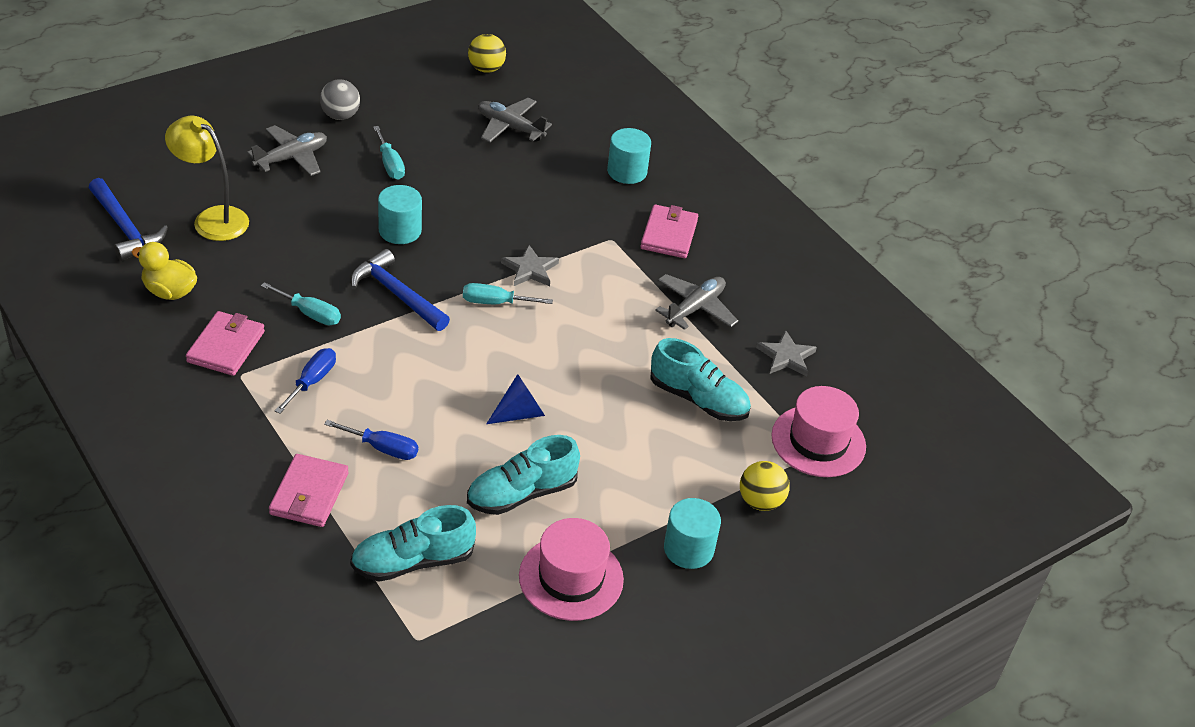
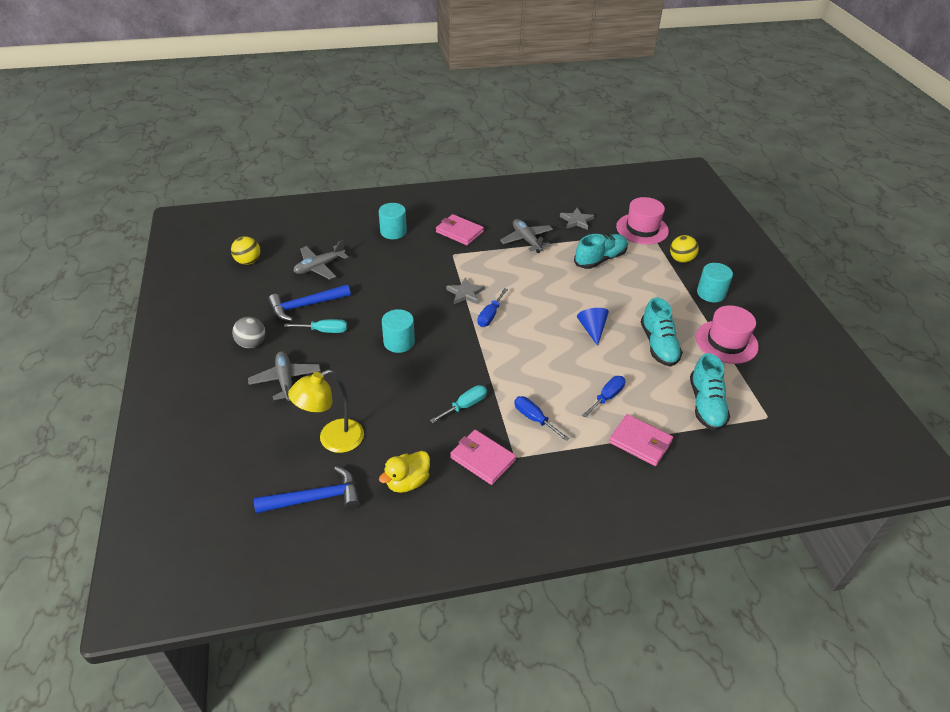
camera: 65 degrees left, 0 degrees up
(396, 294) = (463, 358): blue hammer -> blue hammer (305, 306)
(495, 302) = (490, 315): turquoise screwdriver -> blue screwdriver

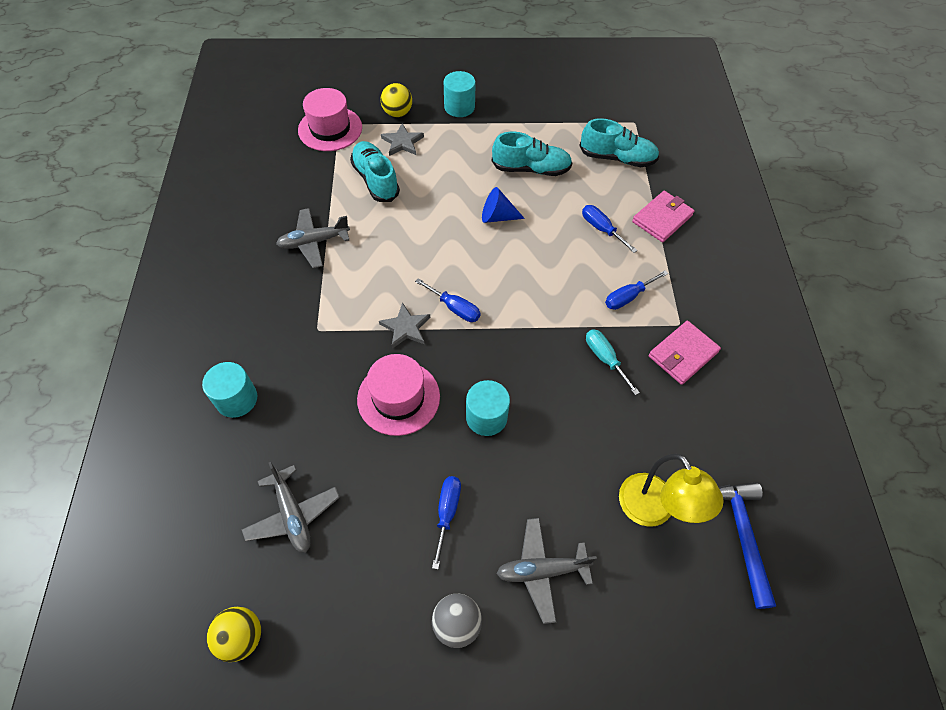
camera: 80 degrees left, 15 degrees up
(305, 306) = (384, 539): blue hammer -> none
(324, 331) = (447, 513): turquoise screwdriver -> blue screwdriver
(407, 482) = (715, 432): yellow duck -> none
(459, 232) = (268, 314): pink wallet -> none
(576, 220) = (290, 183): grey star -> grey star (402, 142)
(726, 342) = (534, 118): pink hat -> pink hat (398, 398)

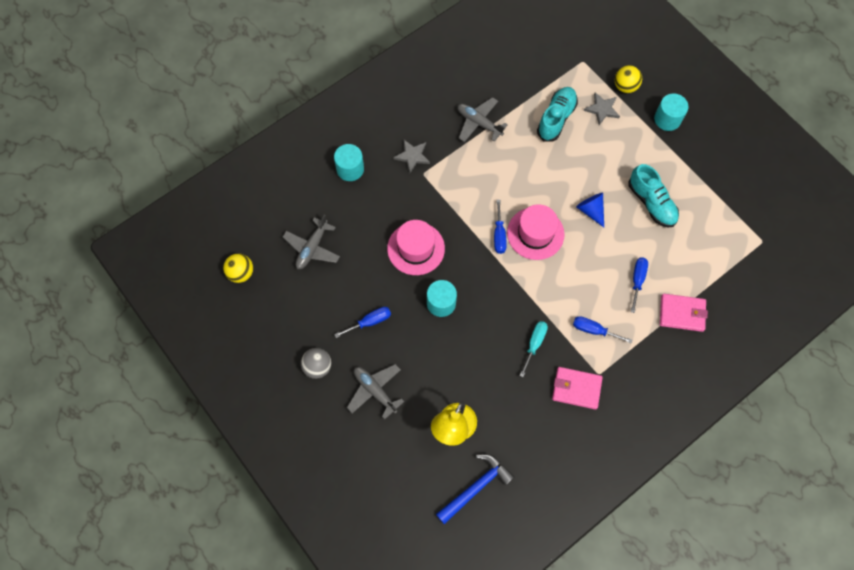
camera: 55 degrees right, 10 degrees up
(330, 129) = (574, 59): pink hat -> pink hat (535, 233)
(406, 328) = (463, 218): grey star -> grey star (412, 156)
(617, 158) = (714, 251): turquoise shoe -> none

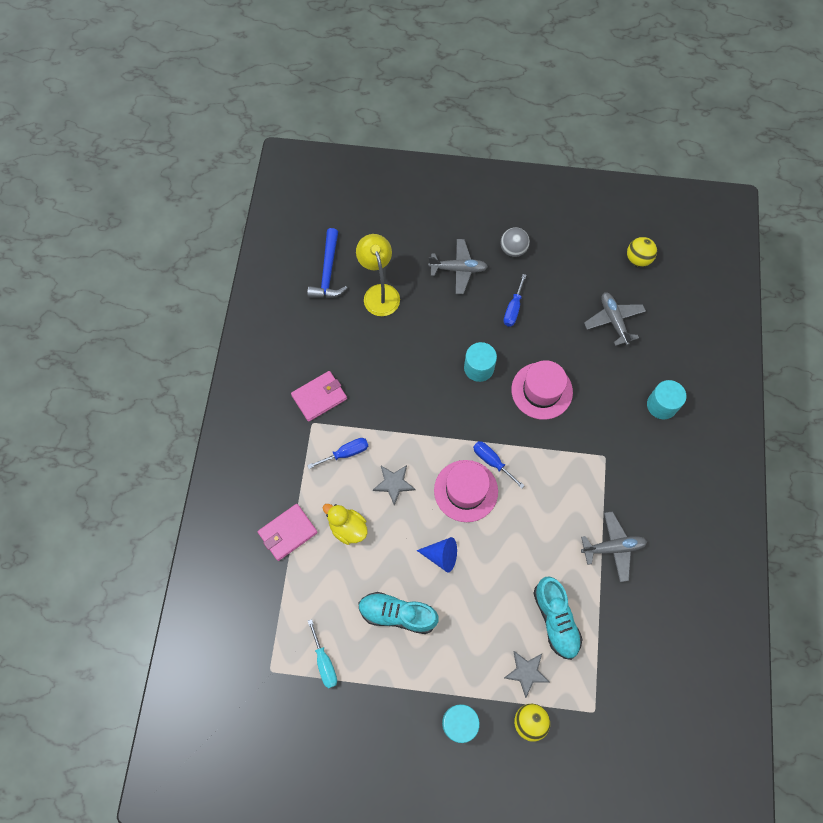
camera: 135 degrees right, 0 degrees up
(412, 156) = (630, 463): grey star -> grey star (394, 483)
(534, 344) = (381, 401): turquoise screwdriver -> turquoise screwdriver (324, 662)
(637, 280) = (348, 528): blue screwdriver -> yellow duck

